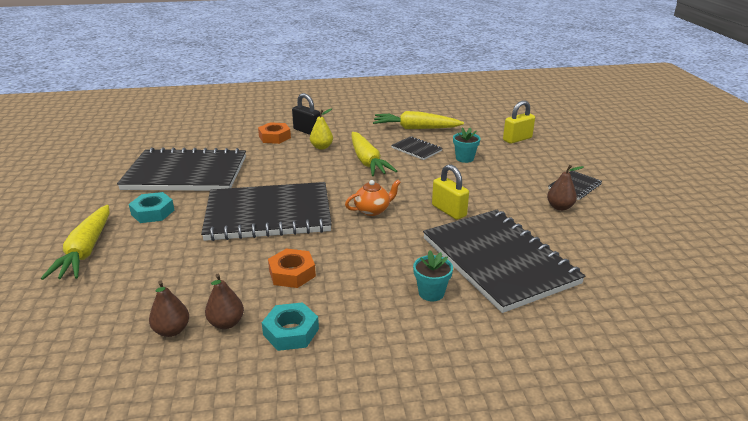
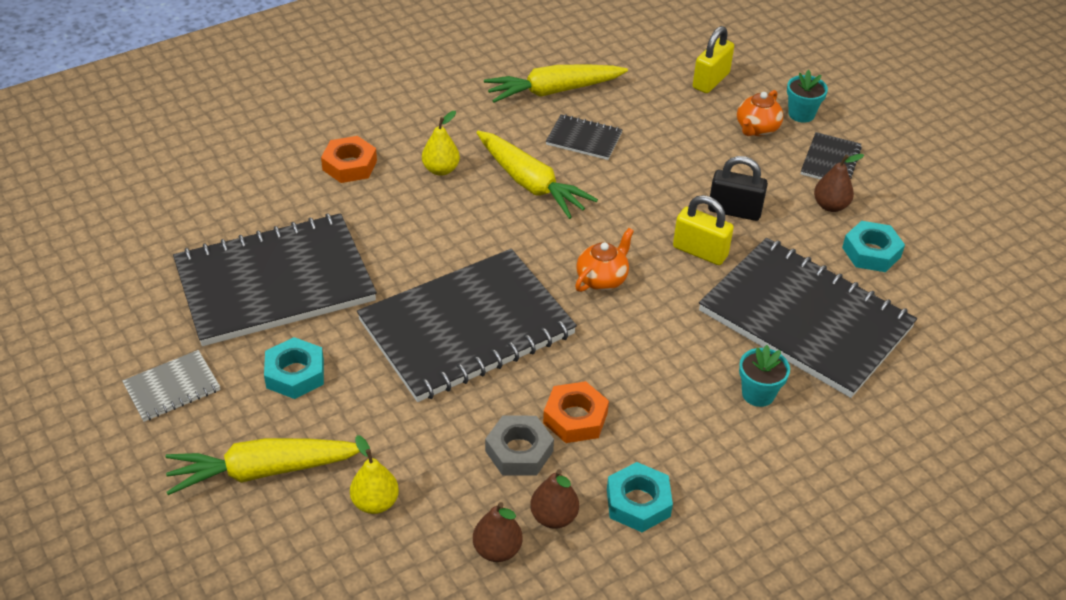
camera: 25 degrees left, 15 degrees up
(85, 203) = (172, 387): none -> grey notebook
(86, 251) = (263, 471): yellow carrot -> yellow carrot turned 105 degrees clockwise
(127, 283) = (375, 502): none -> yellow pear
(239, 281) = (519, 451): none -> grey nut
(307, 131) = (391, 138): black padlock -> black padlock (734, 211)
(464, 158) = (662, 141): turquoise flower pot -> turquoise flower pot (801, 114)
(532, 163) = (756, 129): none -> orange teapot
(575, 236) = (871, 252): none -> turquoise nut

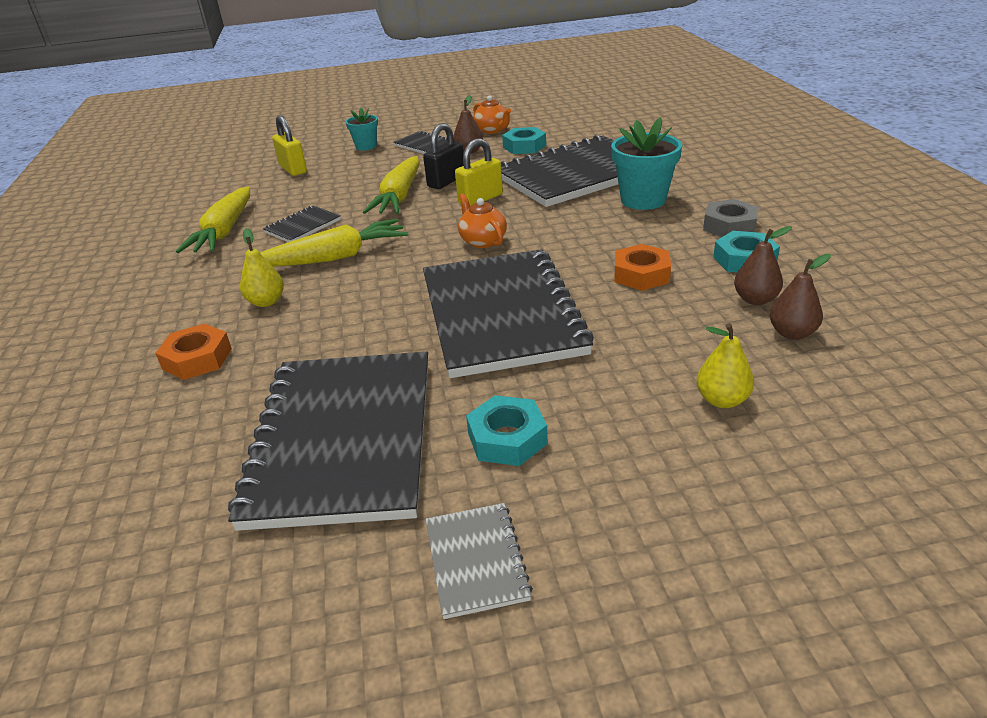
camera: 65 degrees left, 10 degrees down
(263, 471) = (656, 482): yellow carrot -> yellow carrot (399, 196)
(519, 451) = (673, 306): grey nut -> grey nut (729, 226)
(756, 129) = (365, 162): orange teapot -> orange teapot (492, 130)
(758, 394) = (643, 200): turquoise flower pot -> turquoise flower pot, size x1.69

